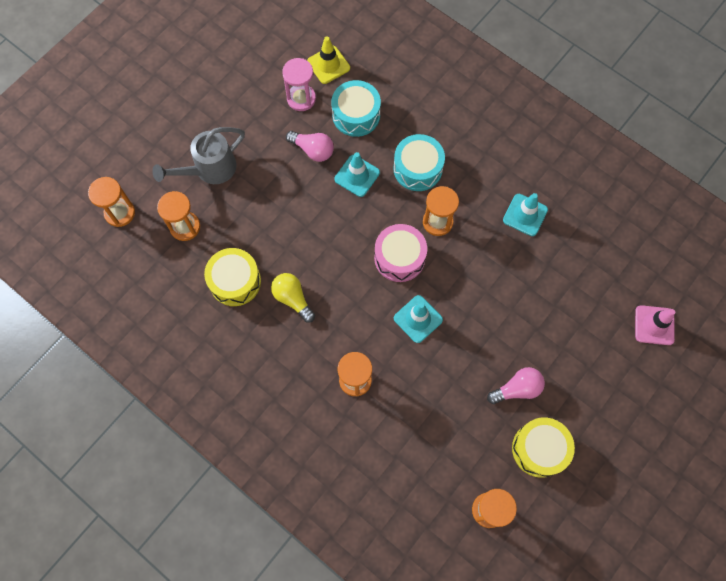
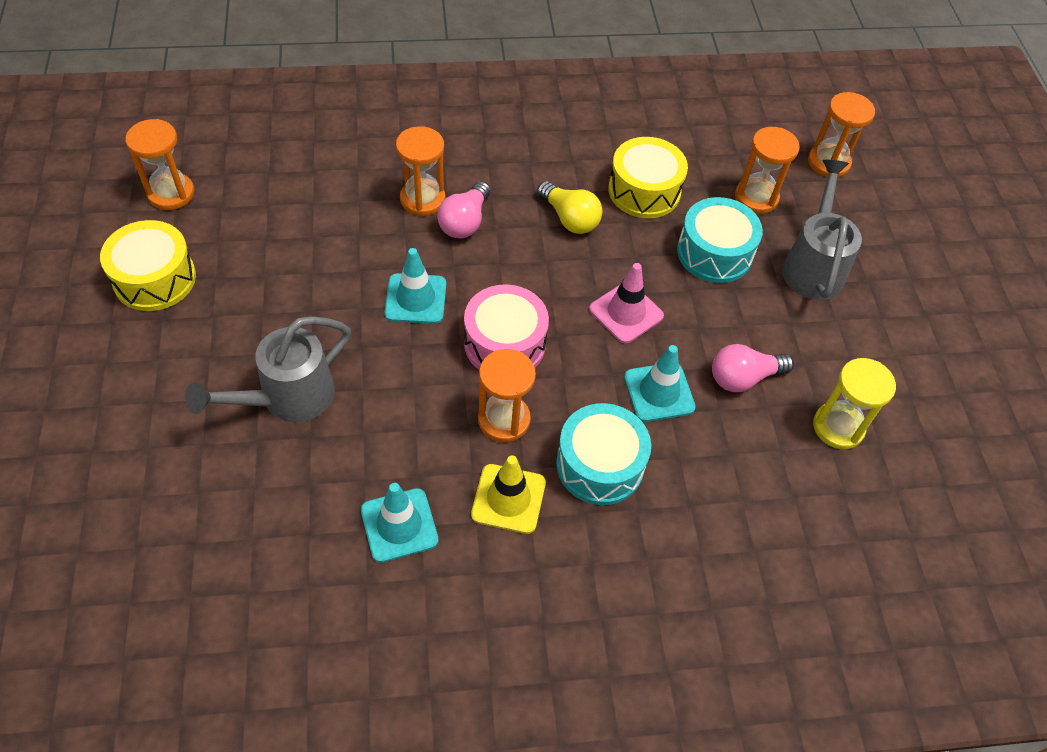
camera: 130 degrees right, 15 degrees down
(293, 299) = (569, 218): yellow light bulb -> yellow light bulb turned 45 degrees clockwise
(301, 98) = (838, 427): pink hourglass -> yellow hourglass
(328, 65) = (870, 503): yellow traffic cone -> yellow traffic cone (508, 499)
(356, 115) = (753, 466): turquoise drum -> turquoise drum (714, 253)
(517, 389) = (230, 316): pink light bulb -> pink light bulb (465, 222)
(524, 316) = (288, 398): none -> grey watering can
(654, 325) = (92, 523): pink traffic cone -> pink traffic cone (626, 313)

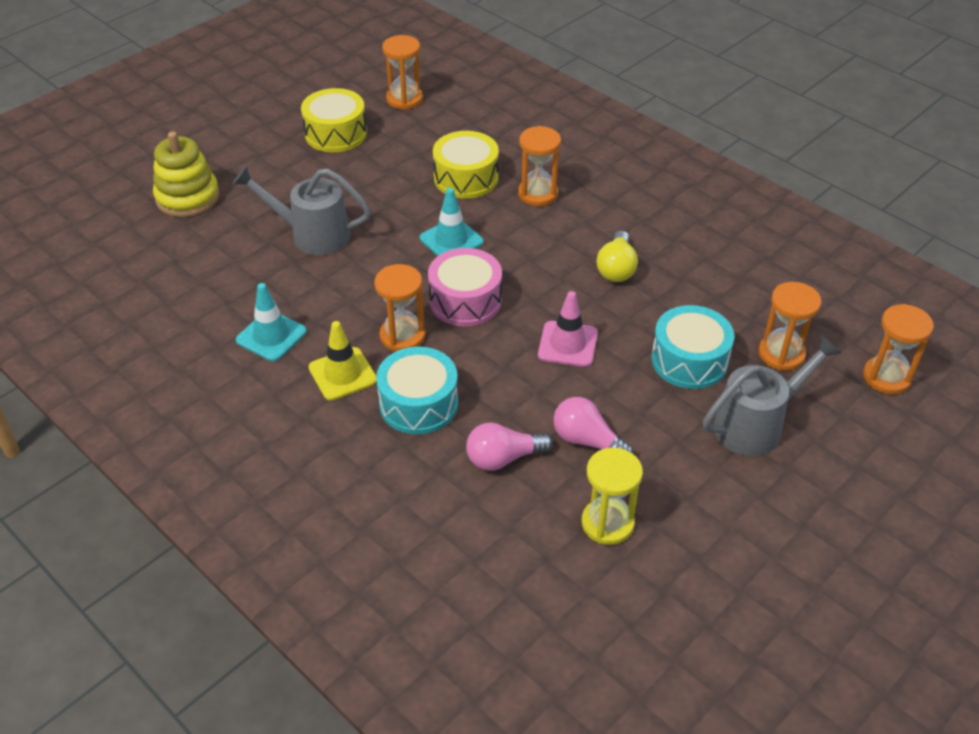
camera: 55 degrees right, 10 degrees down
(99, 468) = (187, 197): none -> yellow stacking toy
(465, 222) = (544, 223): pink light bulb -> pink light bulb (503, 458)
(644, 191) = (697, 290): yellow drum -> yellow drum (466, 178)
(659, 392) = (517, 400): turquoise traffic cone -> none

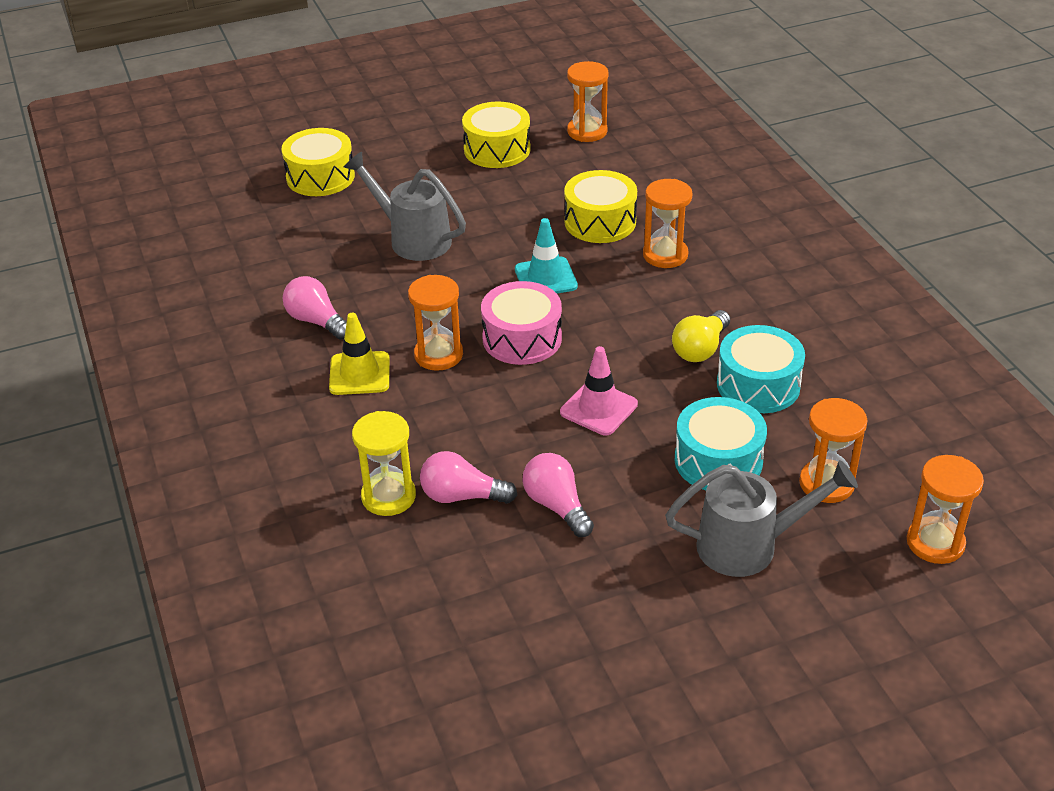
camera: 25 degrees right, 5 degrees down
(187, 197) = (320, 177): yellow stacking toy -> yellow drum
(271, 336) = (316, 321): turquoise traffic cone -> pink light bulb
(418, 404) = (413, 421): turquoise drum -> turquoise drum (758, 385)
(607, 523) = (525, 589): yellow hourglass -> yellow hourglass (388, 496)

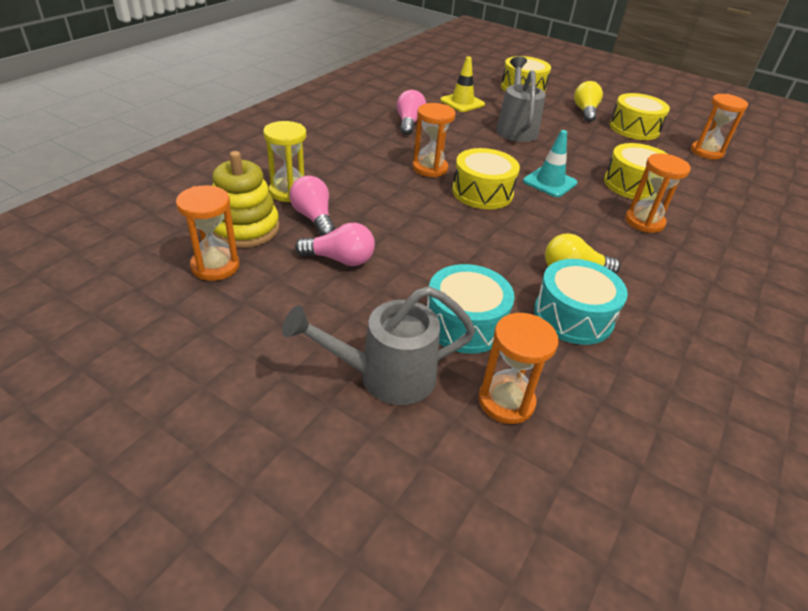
camera: 50 degrees right, 0 degrees up
(359, 374) = (383, 149): yellow traffic cone -> yellow traffic cone (462, 102)
(426, 162) = (585, 111): none -> yellow light bulb
(436, 562) = (245, 228): none -> yellow stacking toy
(522, 338) = (482, 192): pink drum -> yellow drum
(557, 506) = (340, 259): pink light bulb -> pink light bulb turned 75 degrees clockwise
(598, 408) = (454, 245): pink traffic cone -> none
(749, 546) = (386, 376): grey watering can -> grey watering can turned 120 degrees clockwise
(935, 543) = (509, 520): orange hourglass -> orange hourglass (215, 266)

